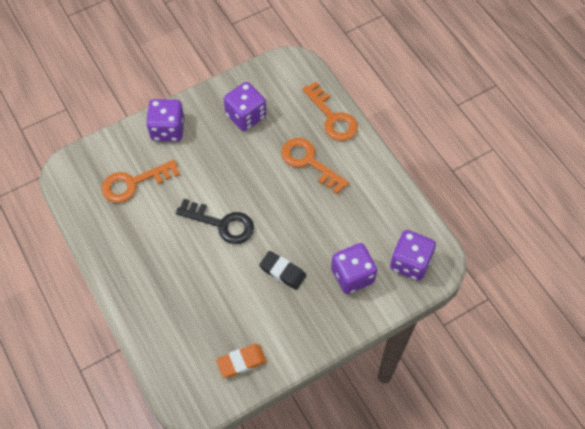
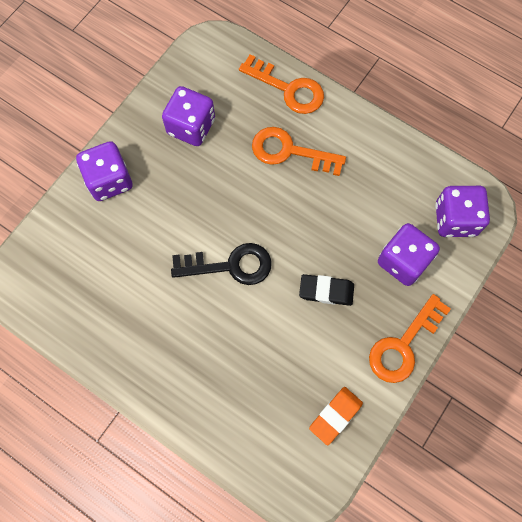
camera: 25 degrees left, 10 degrees up
(133, 183) = (103, 262): orange key -> orange key (403, 345)

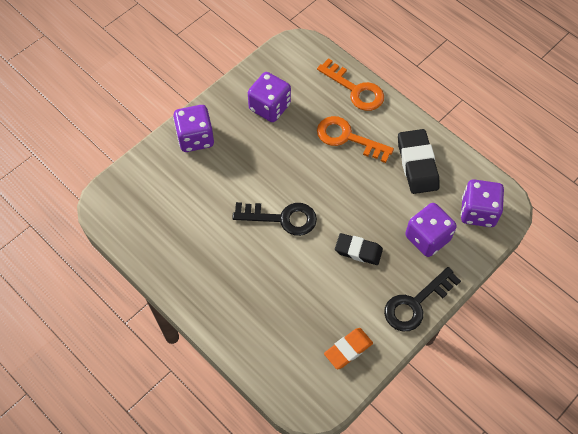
camera: 10 degrees right, 10 degrees down
(376, 171) = (417, 164): none -> black eraser
(403, 345) = (415, 304): orange key -> black key

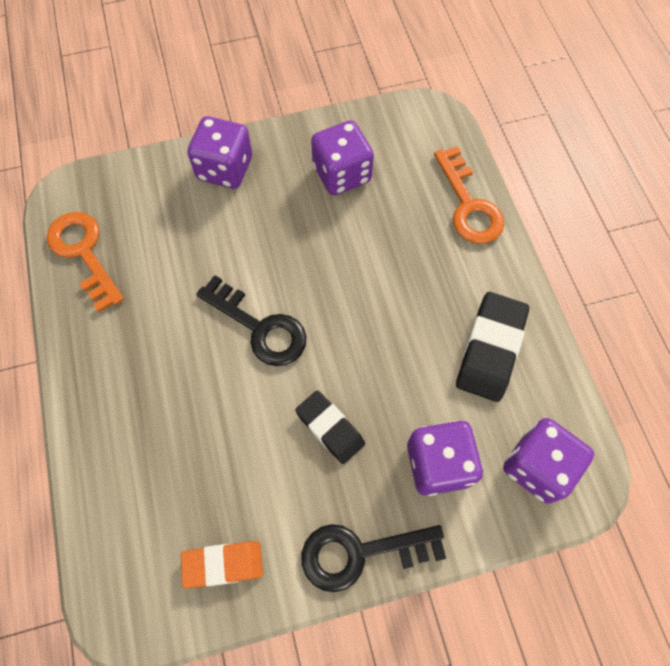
camera: 30 degrees right, 5 degrees up
(347, 138) = (416, 264): orange key -> orange key (84, 253)

